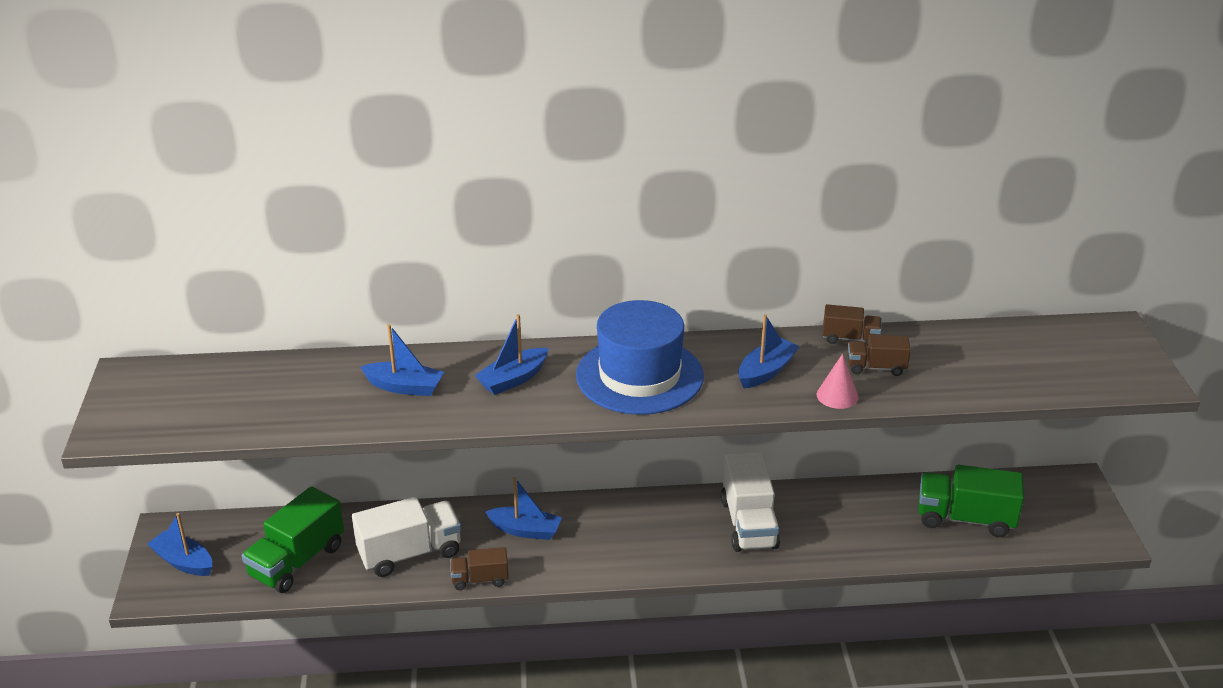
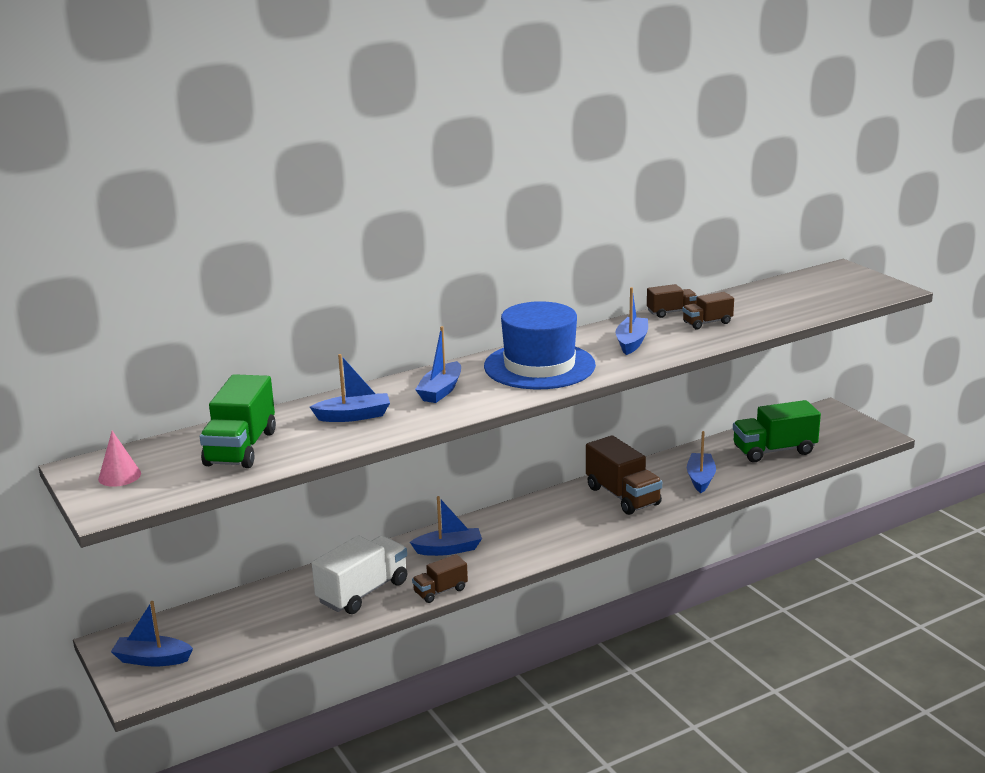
camera: 25 degrees left, 10 degrees down
(297, 561) = (263, 627): green truck -> green truck (241, 448)
(748, 524) = (622, 496): white truck -> brown truck
(837, 396) = (697, 343): pink cone -> pink cone (119, 476)
(851, 529) = (700, 478): none -> blue boat

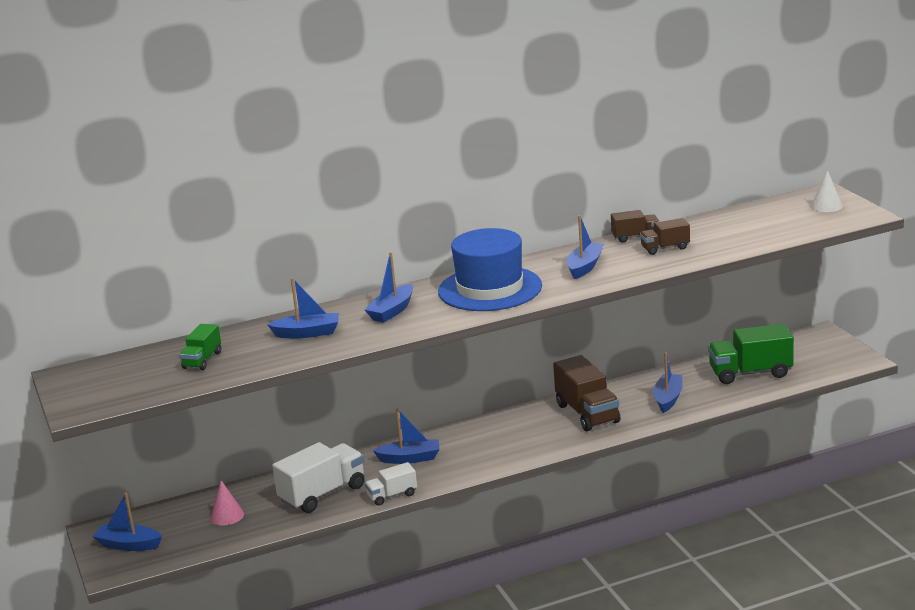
camera: 10 degrees right, 0 degrees up
(119, 476) = (95, 382): pink cone -> pink cone (227, 516)
(241, 448) = (202, 360): green truck -> green truck, size x0.56
(440, 591) = (392, 495): brown truck -> white truck
(850, 281) = (826, 206): none -> white cone

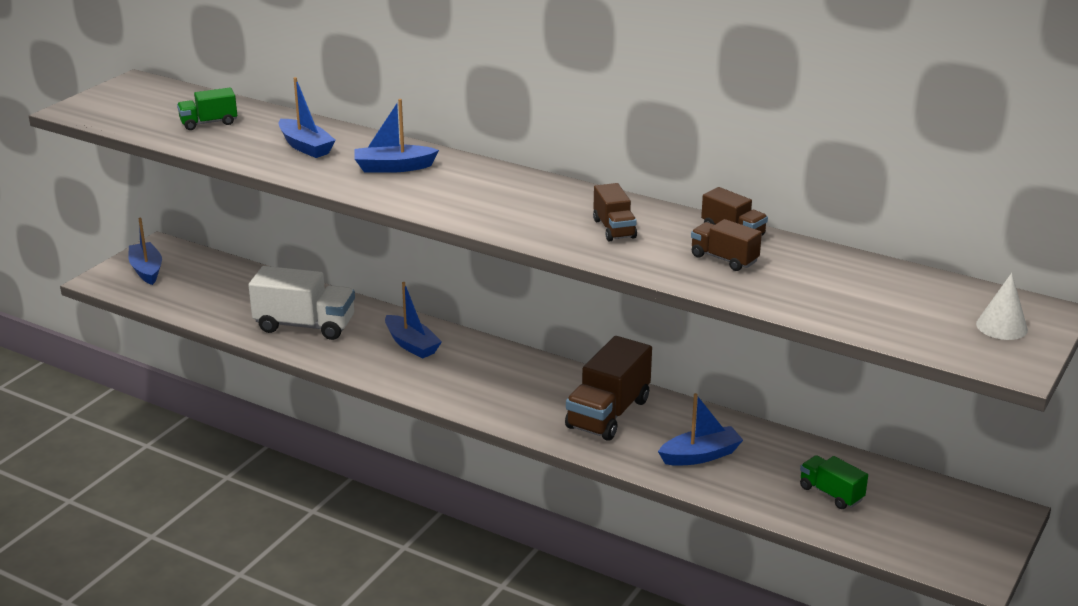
camera: 50 degrees right, 5 degrees up
(227, 516) = (228, 294): pink cone -> none
(392, 495) = (334, 363): white truck -> none
(490, 289) = (498, 197): blue hat -> none
(585, 267) = (614, 229): blue boat -> brown truck
(750, 373) = (831, 493): green truck -> green truck, size x0.56

